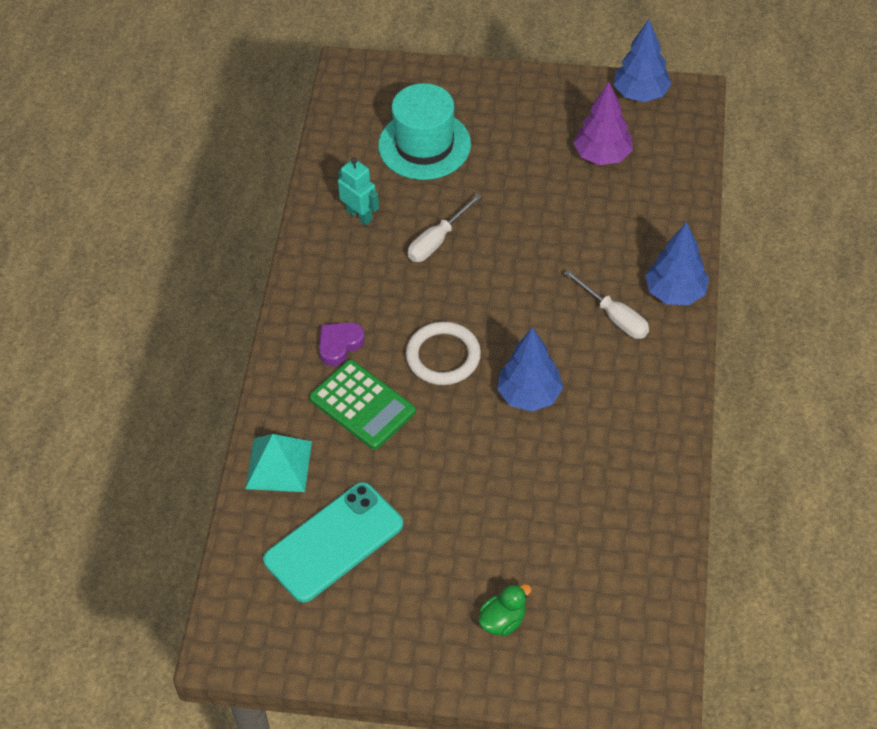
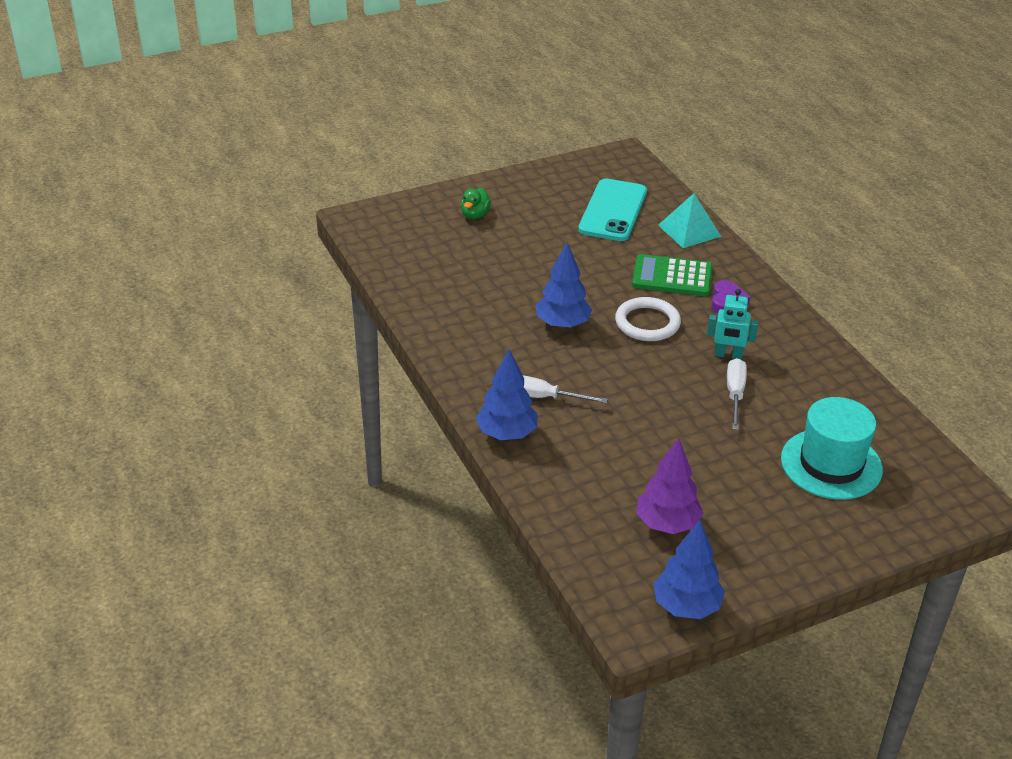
camera: 145 degrees right, 15 degrees down
(359, 215) = (816, 387): turquoise robot -> turquoise robot (728, 355)

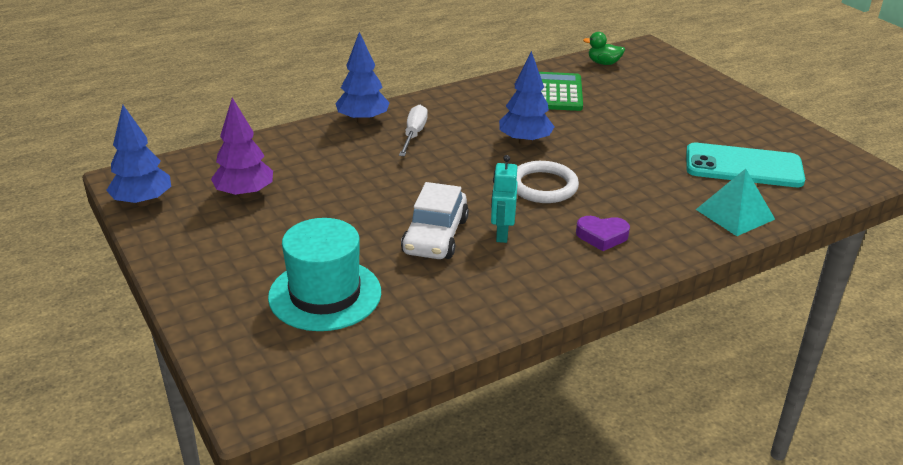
camera: 85 degrees right, 5 degrees down
(475, 215) = (685, 96): green duck -> green duck (603, 63)
(672, 277) = (634, 201): green calculator -> green calculator (557, 93)
(735, 394) = (435, 236): white screwdriver -> white car

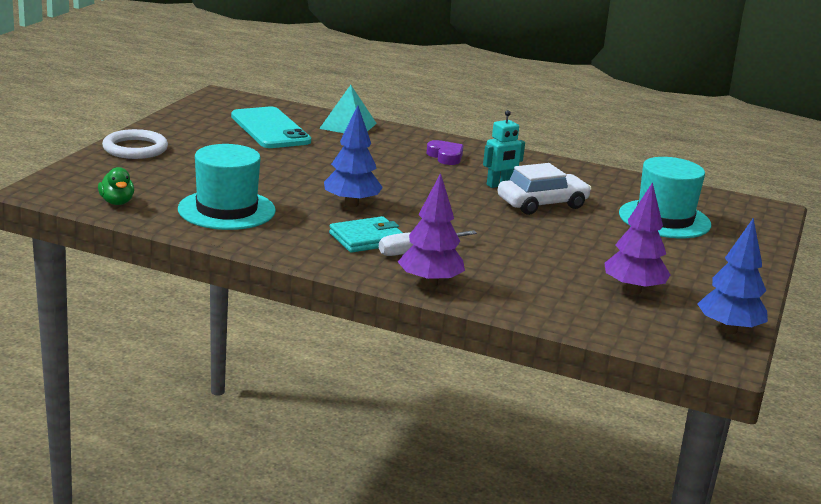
camera: 130 degrees left, 10 degrees down
(363, 120) = (430, 283): blue tree -> purple tree
(455, 124) = (367, 239): none -> turquoise wallet
(543, 186) = (412, 184): white ring -> white ring (135, 149)
(557, 93) = (226, 210): green calculator -> turquoise hat

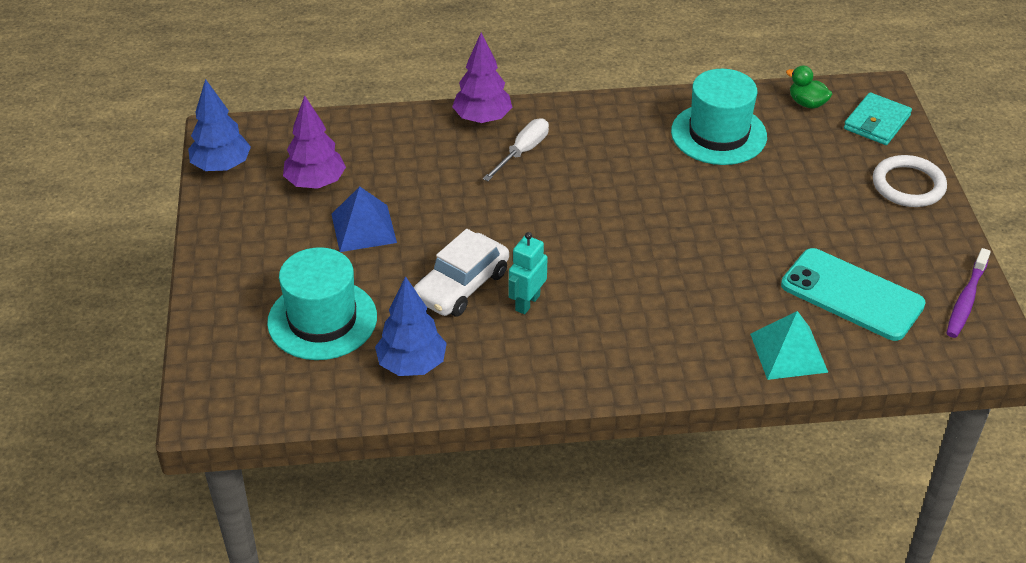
camera: 155 degrees right, 20 degrees up
(203, 109) = (966, 300): none -> purple toothbrush
(351, 204) = (633, 193): blue tree -> blue tree (412, 364)
(367, 239) = (574, 150): turquoise wallet -> turquoise wallet (877, 122)
(445, 156) = (625, 336): purple heart -> none
(603, 251) = (363, 228): none -> blue pyramid

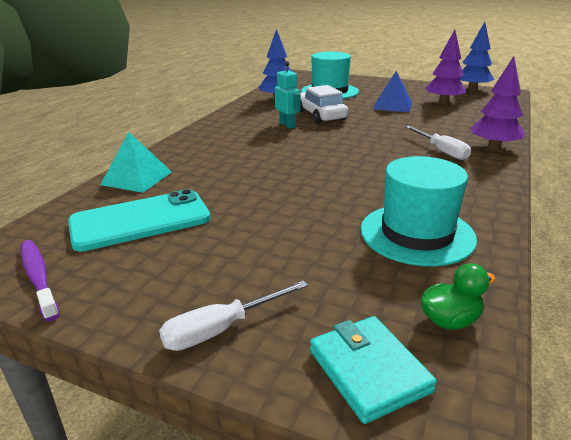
camera: 120 degrees right, 15 degrees down
(908, 185) = (221, 329): white ring -> white screwdriver

